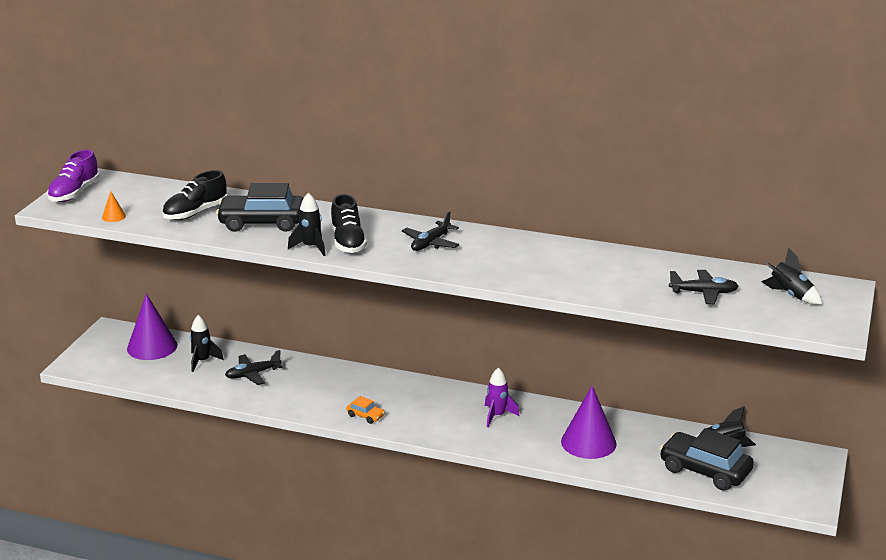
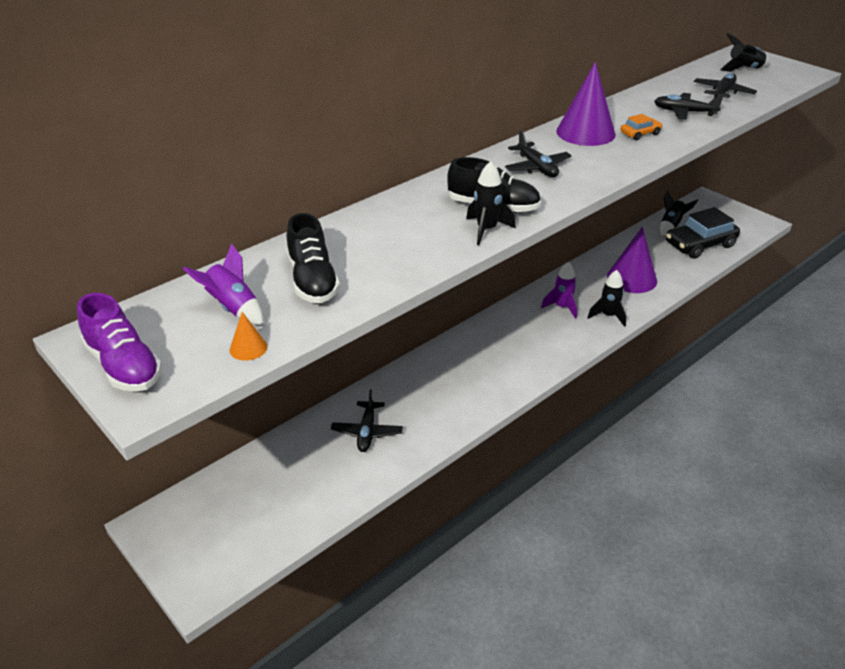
camera: 60 degrees left, 10 degrees up
(148, 201) = (233, 308): none -> purple rocket
(152, 347) = (230, 496): purple cone -> purple cone (585, 132)
(202, 361) = (304, 463): black rocket -> black rocket (608, 316)
(262, 222) = (391, 243): black car -> none
(365, 416) = (508, 380): orange car -> orange car (640, 134)
(626, 282) = (684, 112): none -> black plane

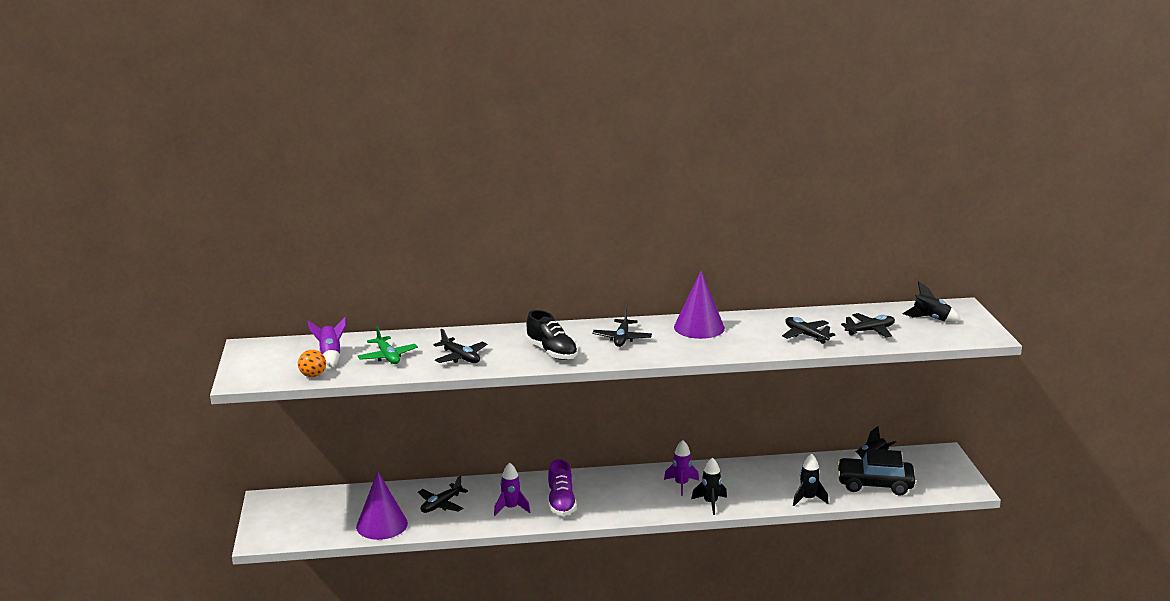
camera: 35 degrees right, 15 degrees down
(124, 366) = (249, 363): purple shoe -> purple shoe (561, 503)
(248, 348) = (313, 375): orange cone -> orange ball
(312, 281) = (387, 357): black shoe -> green plane
(404, 249) = (460, 357): none -> black plane
(443, 403) = (511, 508): none -> purple rocket
(486, 230) = (525, 363): black rocket -> black rocket (808, 499)
(632, 278) = (771, 486): purple cone -> purple cone (382, 525)
(640, 134) = (739, 339): orange car -> none

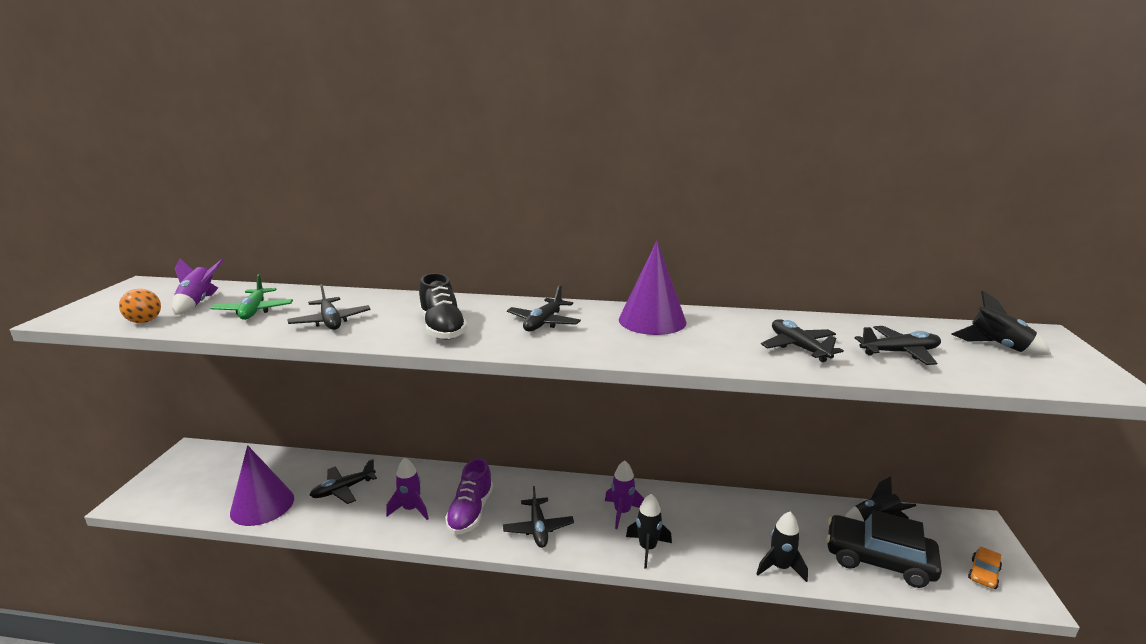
camera: 15 degrees right, 0 degrees up
(622, 504) = (538, 528): none -> black plane
(944, 481) = (983, 574): none -> orange car

